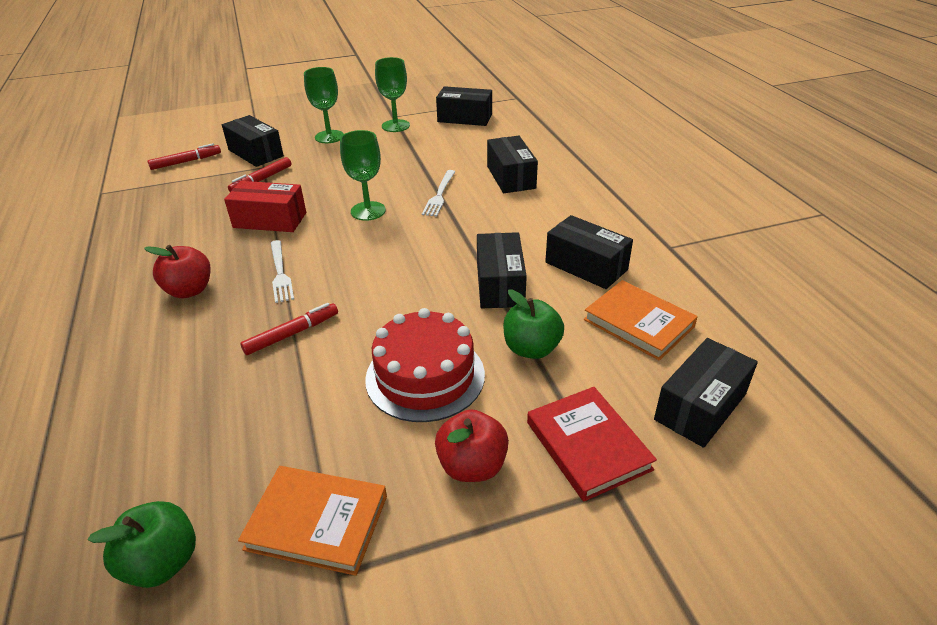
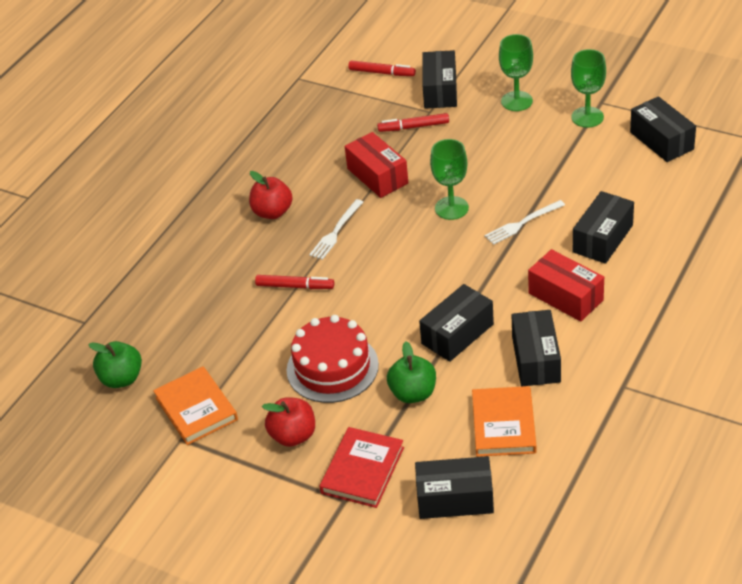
camera: 50 degrees right, 5 degrees up
(541, 219) = (565, 296): none -> red box

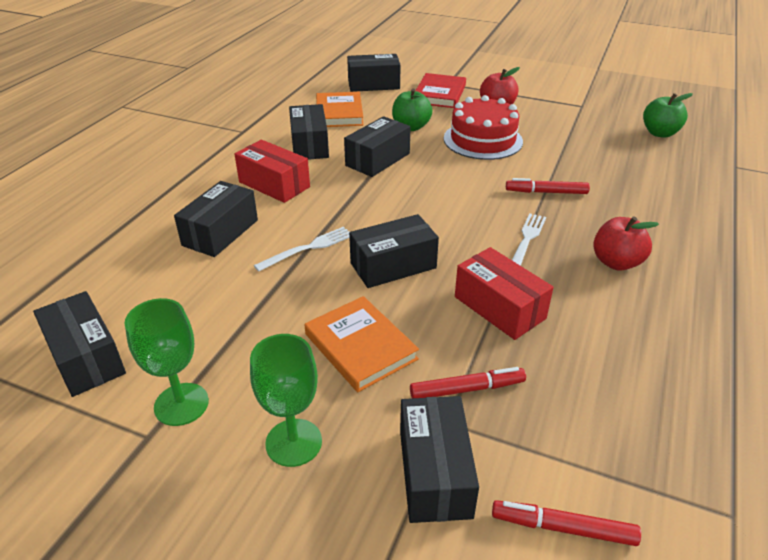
camera: 170 degrees right, 5 degrees down
(196, 408) = (582, 119): orange book -> orange book (360, 346)
(451, 208) = (393, 265): green goblet -> black box

